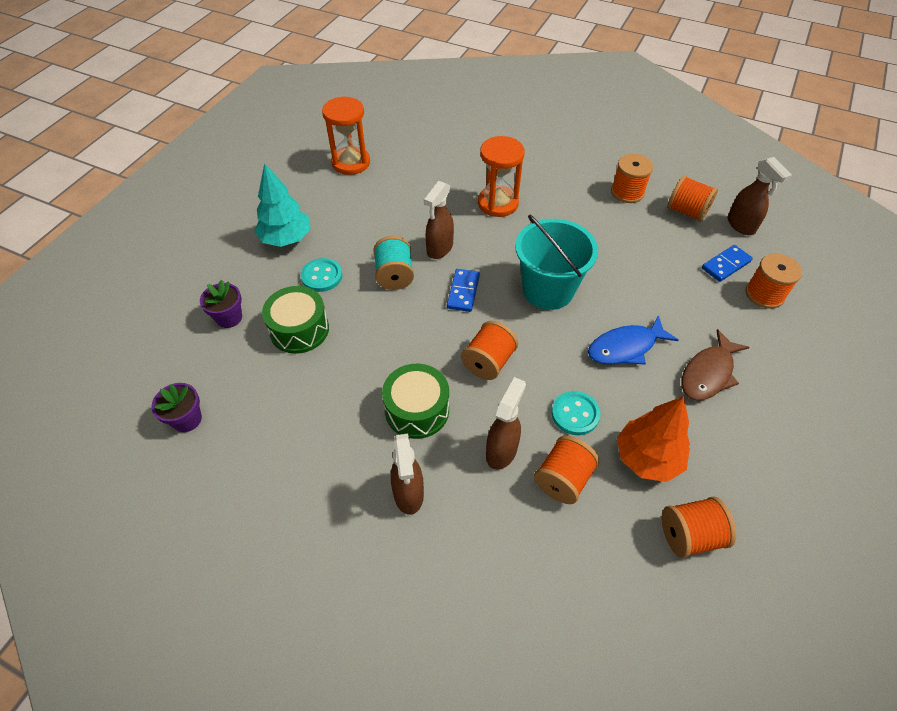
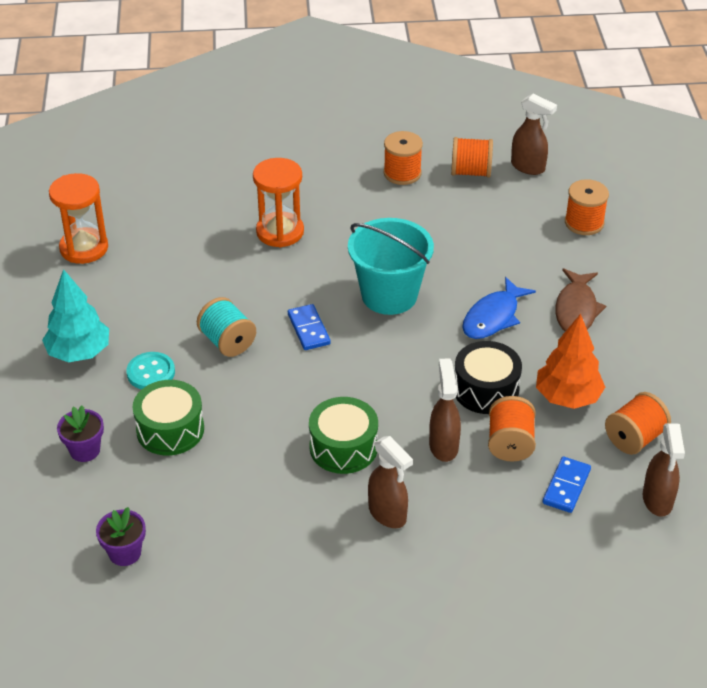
camera: 30 degrees left, 10 degrees down
(439, 249) = (253, 299): brown spray bottle -> brown spray bottle (657, 500)
(488, 362) = (379, 380): orange spool -> none
(575, 414) = (486, 390): turquoise button -> black drum
(726, 265) = (536, 209): blue domino -> blue domino (566, 487)

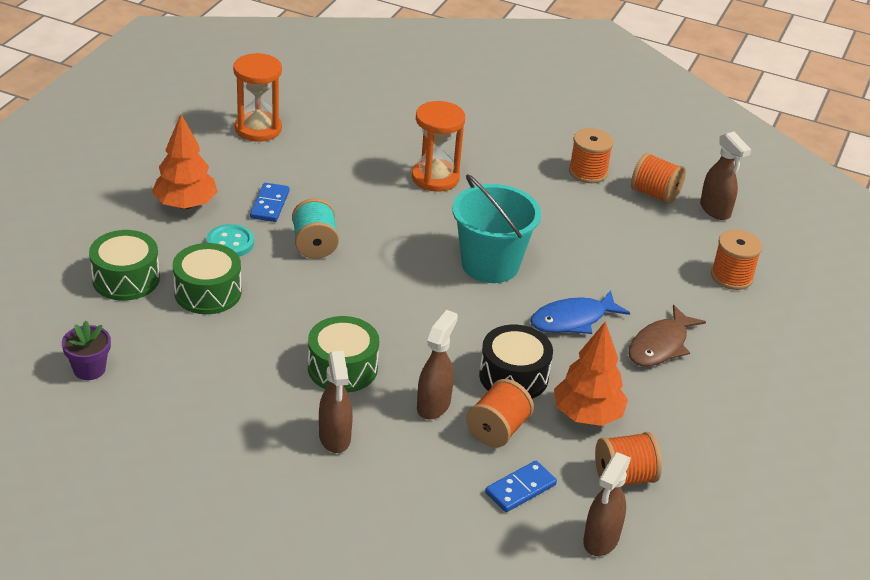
camera: 25 degrees right, 5 degrees down
(79, 353) = (185, 205): turquoise tree -> orange tree
(85, 450) = (126, 279): purple flower pot -> green drum
(309, 329) = (394, 263): blue domino -> blue domino (270, 205)

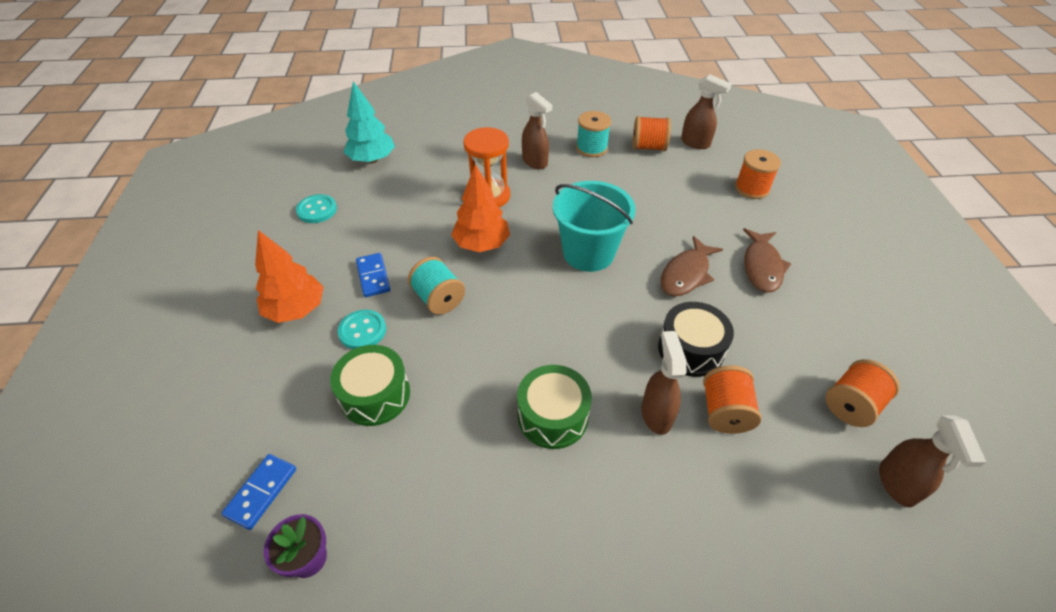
camera: 25 degrees left, 10 degrees up
(126, 279) = (284, 420): green drum -> none
(258, 129) = (317, 210): orange hourglass -> turquoise button
(335, 438) = (605, 503): brown spray bottle -> brown spray bottle (535, 162)
(344, 101) = (372, 160): none -> turquoise tree
(520, 489) = (794, 466): blue domino -> blue domino (261, 492)
(572, 320) = (686, 274): blue fish -> brown fish
(587, 415) = (772, 358): orange tree -> orange tree (481, 244)
(588, 172) = (591, 148): orange spool -> turquoise spool

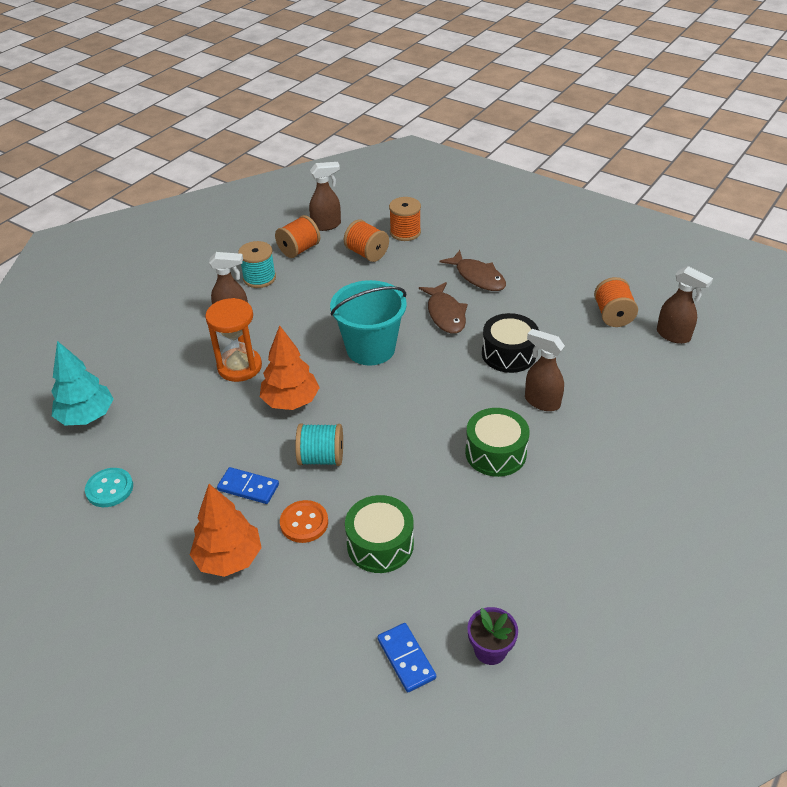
camera: 50 degrees left, 5 degrees down
(362, 331) = (304, 523): turquoise button -> orange button
(724, 412) = (568, 370): orange spool -> orange spool (367, 253)

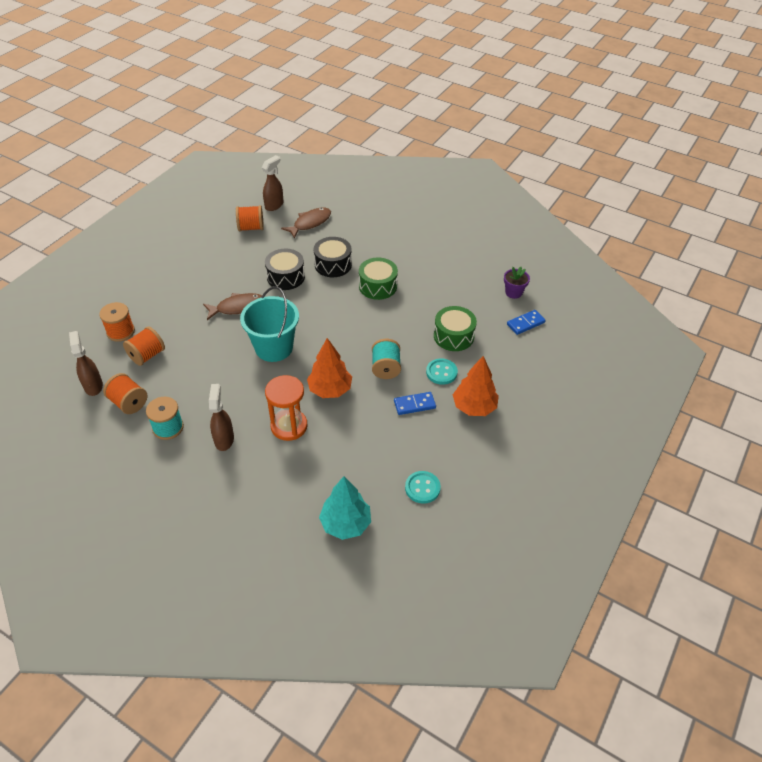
camera: 95 degrees left, 5 degrees up
(248, 487) = (414, 404): blue domino -> blue domino turned 60 degrees clockwise
(304, 523) = (441, 372): orange button -> turquoise button
(477, 277) = (195, 289): brown fish -> brown fish (310, 223)
(541, 402) = (333, 264): brown spray bottle -> black drum

